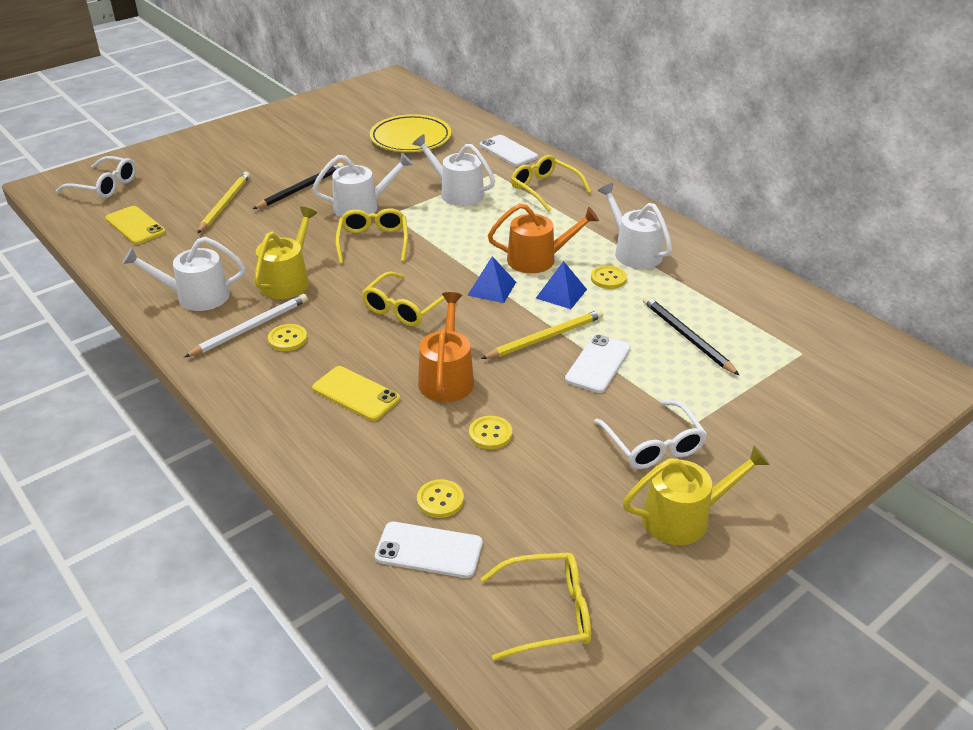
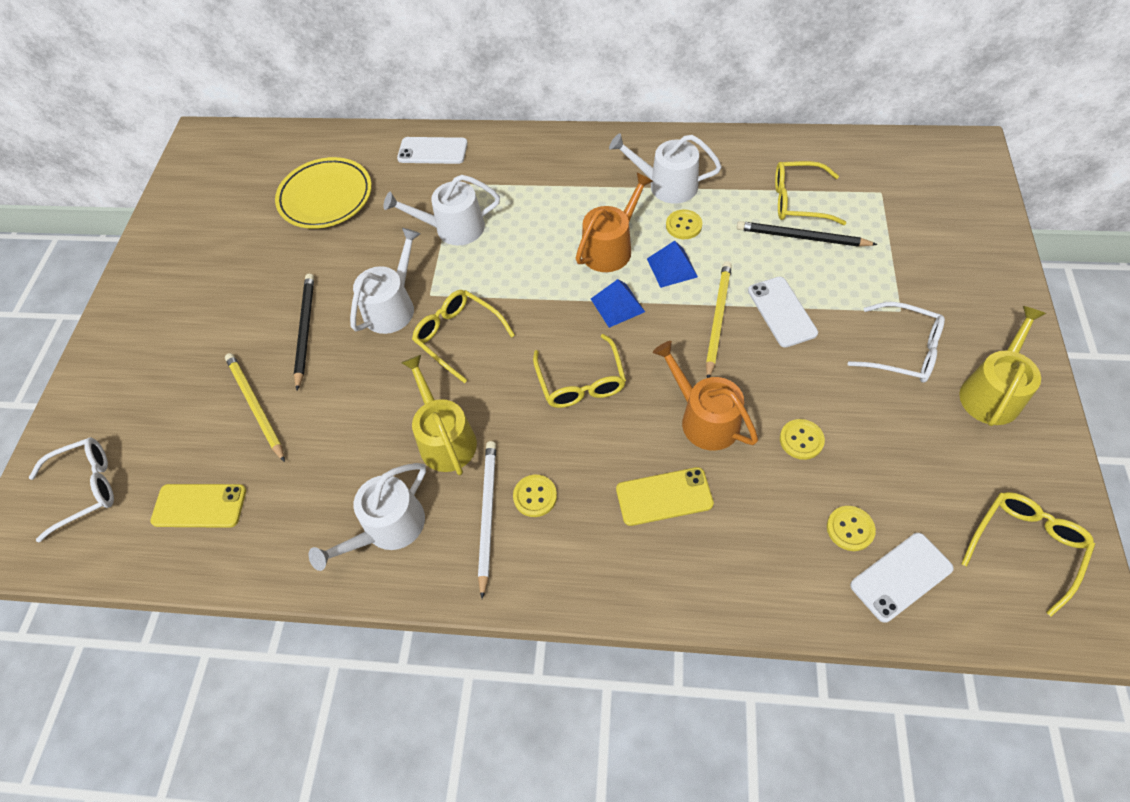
camera: 40 degrees left, 20 degrees up
(545, 189) = (518, 171): yellow glasses -> yellow glasses (799, 201)

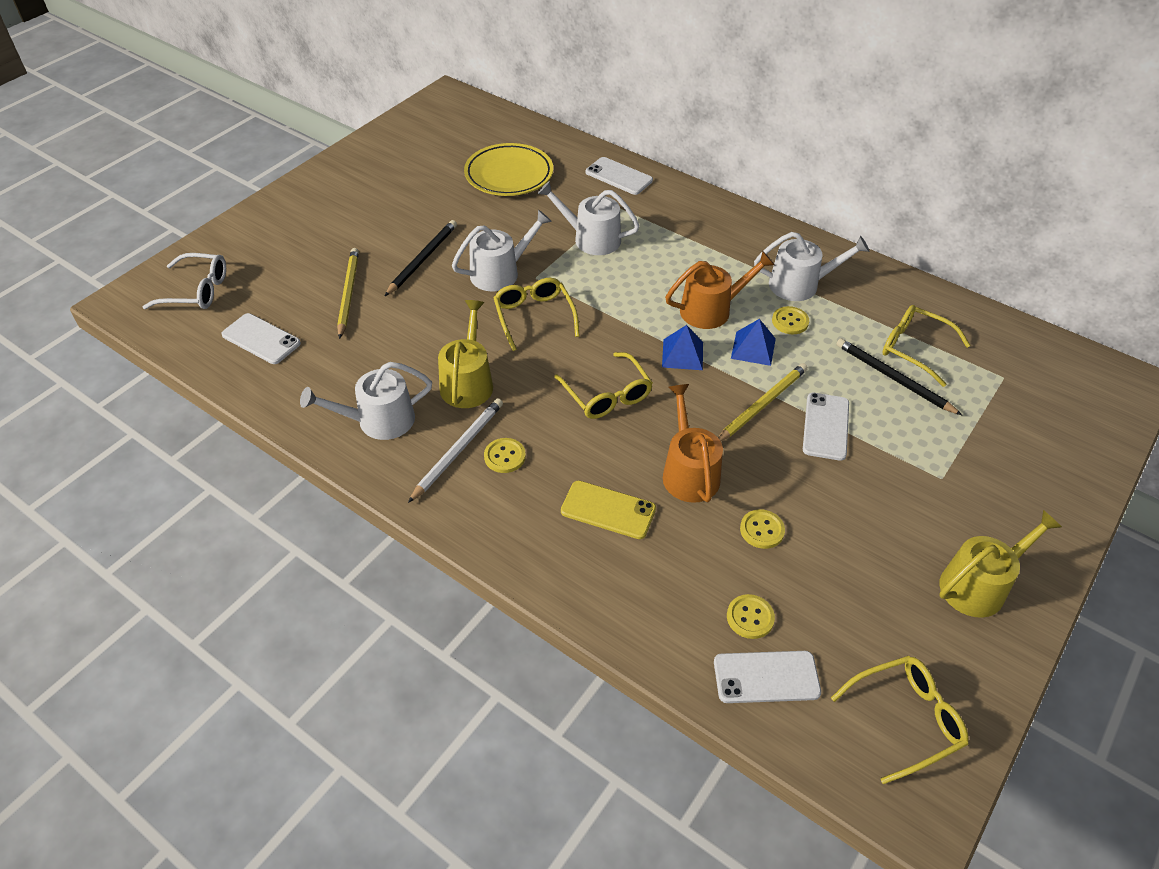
camera: 25 degrees right, 10 degrees down
(199, 505) = (261, 339): yellow phone -> white phone
(581, 381) = (607, 394): yellow glasses -> yellow glasses turned 45 degrees counterclockwise
(667, 185) = (800, 285): white watering can -> white watering can turned 135 degrees clockwise
(902, 350) = (916, 510): white glasses -> none

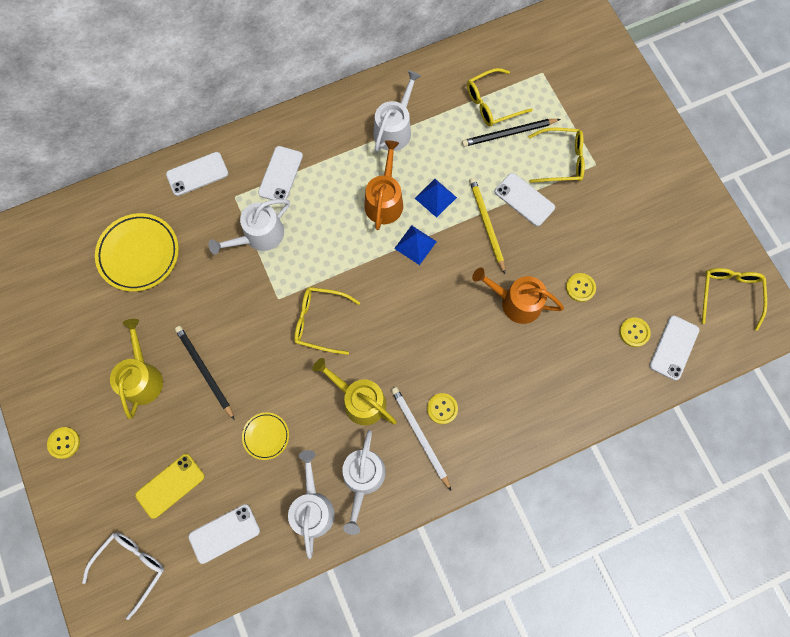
camera: 60 degrees left, 25 degrees up
(348, 293) = (210, 445): yellow pencil -> none
(381, 327) = (266, 436): none -> yellow plate
(500, 273) = (257, 321): white watering can -> white watering can (312, 508)
(607, 394) = (424, 314): yellow glasses -> yellow glasses (561, 160)
(608, 510) = (520, 367): yellow phone -> yellow phone (170, 485)
(669, 227) = (280, 174): none -> white phone
(790, 321) = (425, 159): yellow button -> yellow button (64, 443)
(978, 585) = (672, 200): yellow watering can -> yellow watering can (142, 377)

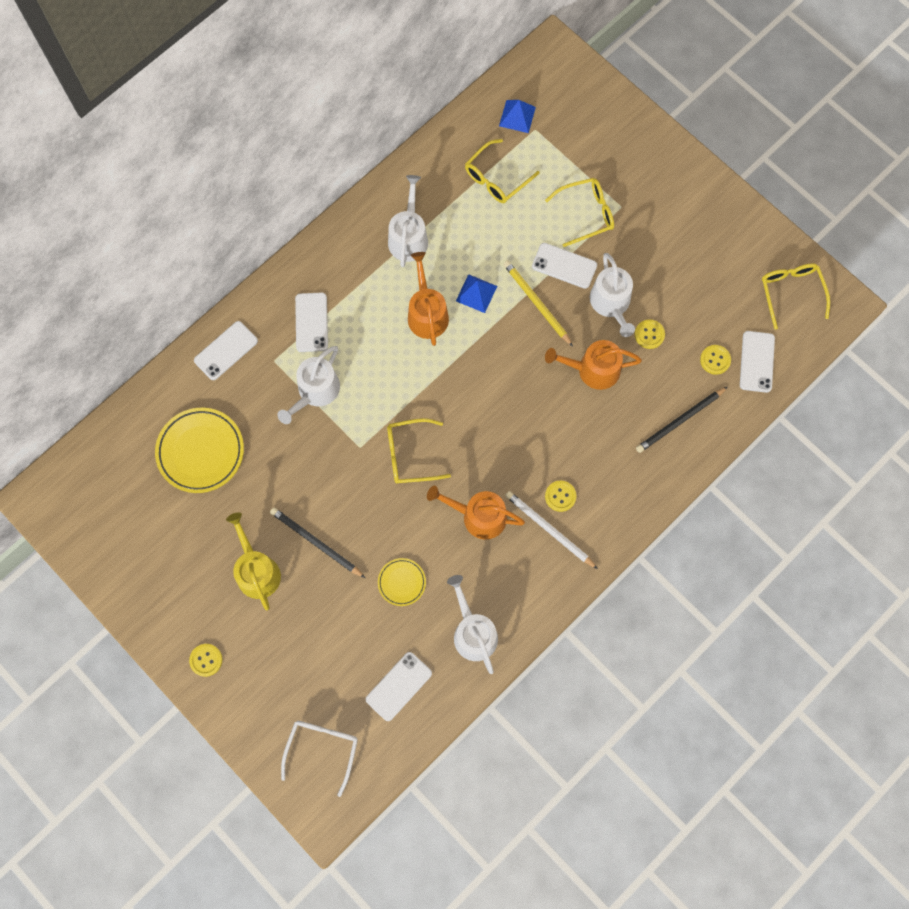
camera: 20 degrees left, 0 degrees up
(170, 485) = (328, 662): yellow phone -> none
(360, 400) = (478, 516): yellow watering can -> orange watering can
(362, 478) = (510, 588): white watering can -> white watering can (611, 303)
(415, 245) = (474, 347): blue pyramid -> blue pyramid (517, 116)
(508, 134) = (524, 204): black pencil -> black pencil (680, 421)

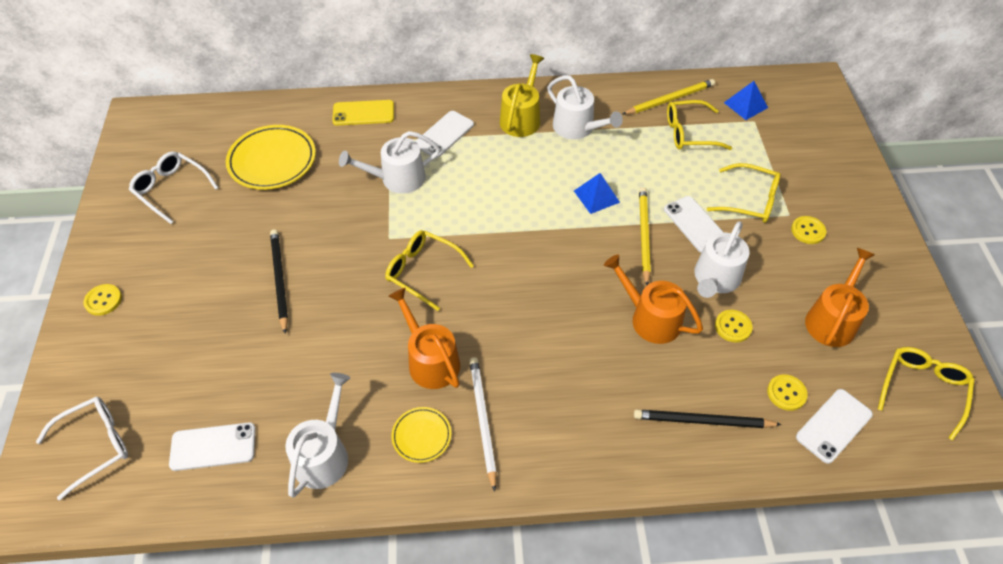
camera: 40 degrees right, 20 degrees down
(149, 538) = (171, 190): none -> white glasses
(226, 350) = (363, 113): white phone -> yellow phone
(256, 571) = (214, 266): yellow watering can -> yellow watering can (521, 118)
(401, 582) = (310, 362): yellow plate -> yellow plate (421, 436)
(408, 237) = (577, 128): white watering can -> white watering can turned 90 degrees clockwise
(427, 313) = (540, 184): orange watering can -> orange watering can (832, 320)
(456, 153) = (670, 99): none -> yellow pencil
(560, 496) = (521, 400): yellow button -> yellow button (808, 231)

